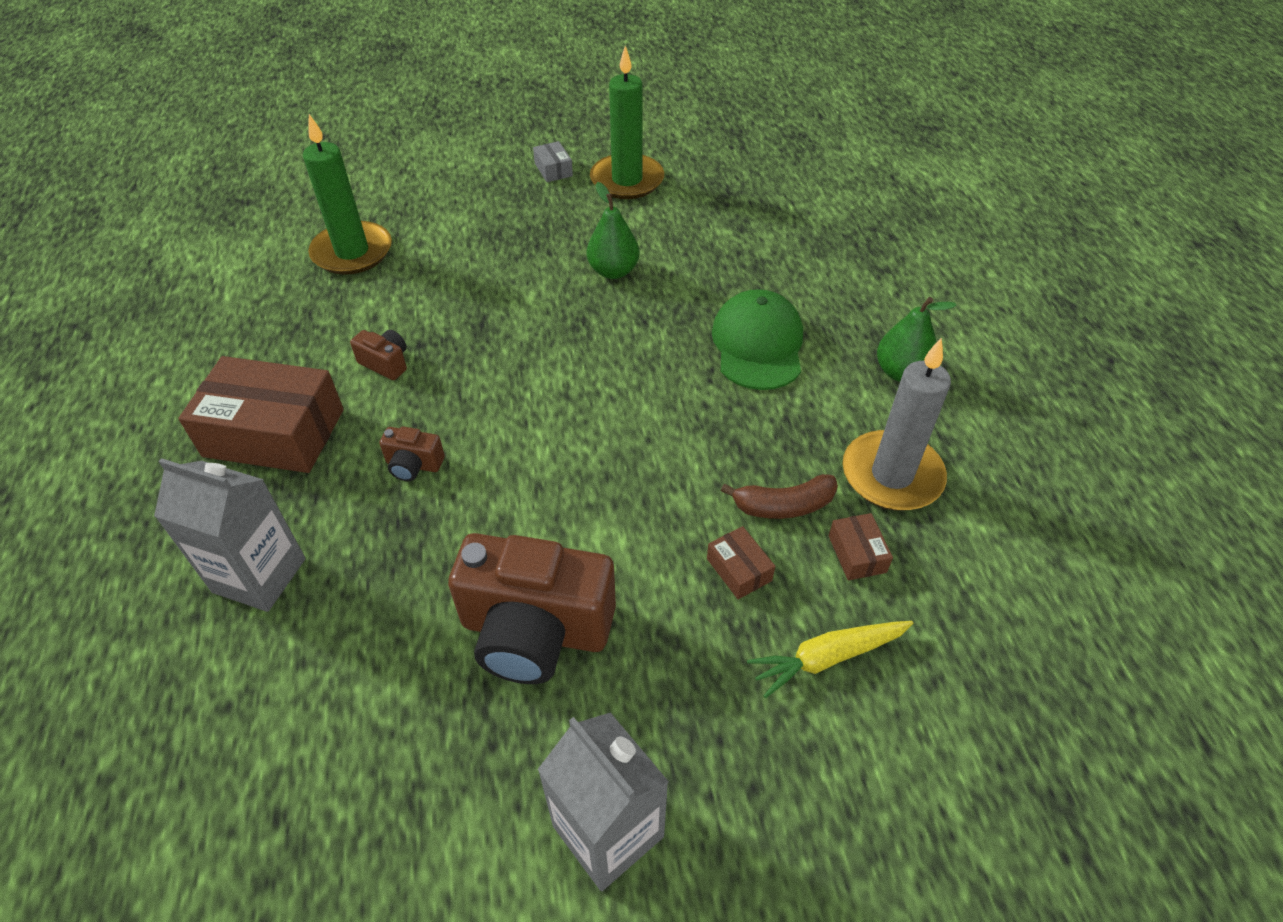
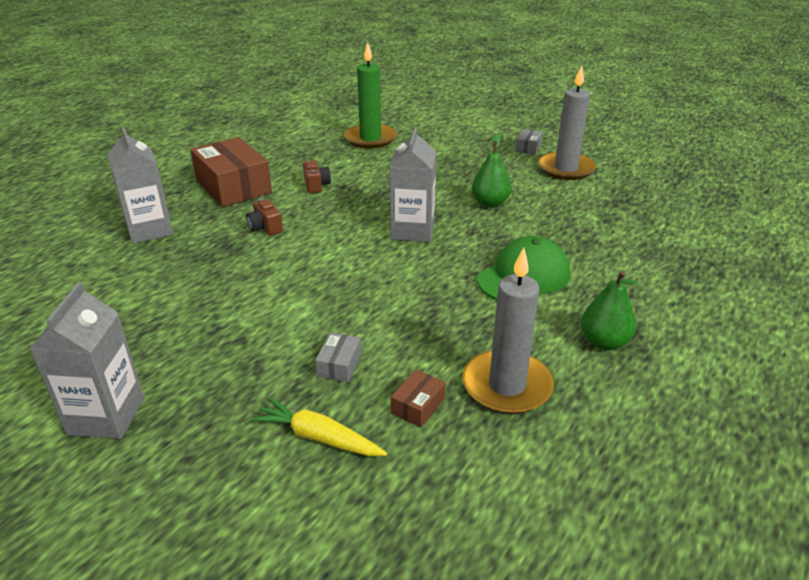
camera: 45 degrees right, 15 degrees down
(535, 630) = (208, 320): brown camera -> none
(585, 357) = (412, 231): none -> grey carton
(627, 180) = (565, 169): green candle -> grey candle
(739, 569) = (339, 365): brown box -> grey box
(783, 506) = (412, 355): brown banana -> none

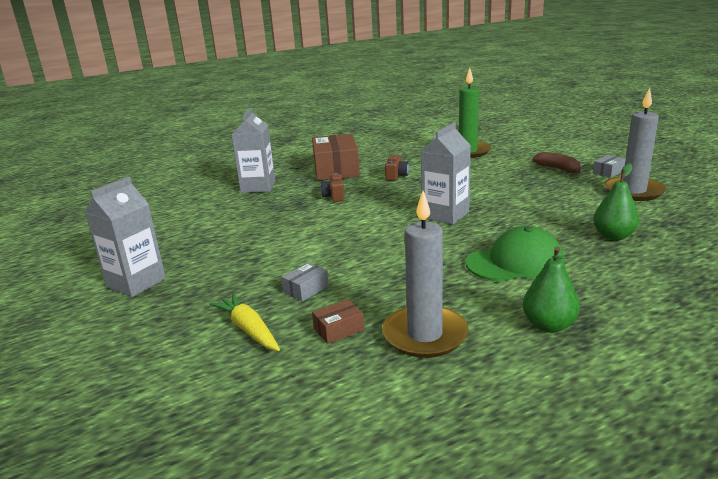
camera: 30 degrees right, 10 degrees down
(480, 150) = (558, 169): none -> brown banana
(490, 203) = (532, 206): green pear -> green pear (613, 236)

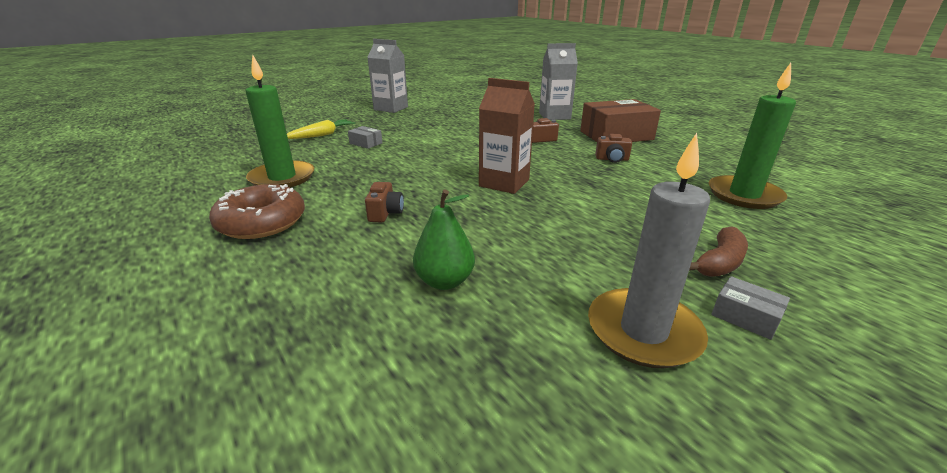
camera: 80 degrees right, 5 degrees up
(339, 329) = (307, 155): brown box -> none
(425, 335) = (282, 178): grey candle -> green candle
(445, 215) = (504, 183): grey carton -> brown carton
(515, 262) = (385, 213): green cap -> brown camera
(548, 325) = (262, 222): green pear -> brown donut

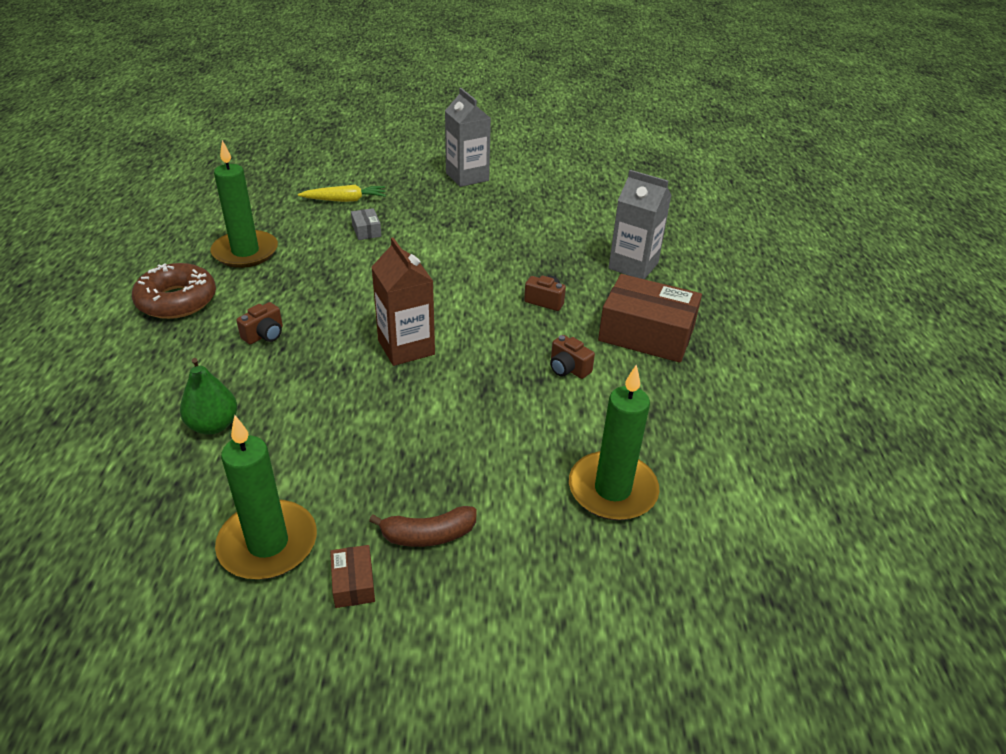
camera: 35 degrees right, 10 degrees up
(643, 331) = (268, 544): grey candle -> green candle
(745, 317) = (353, 583): grey box -> brown box

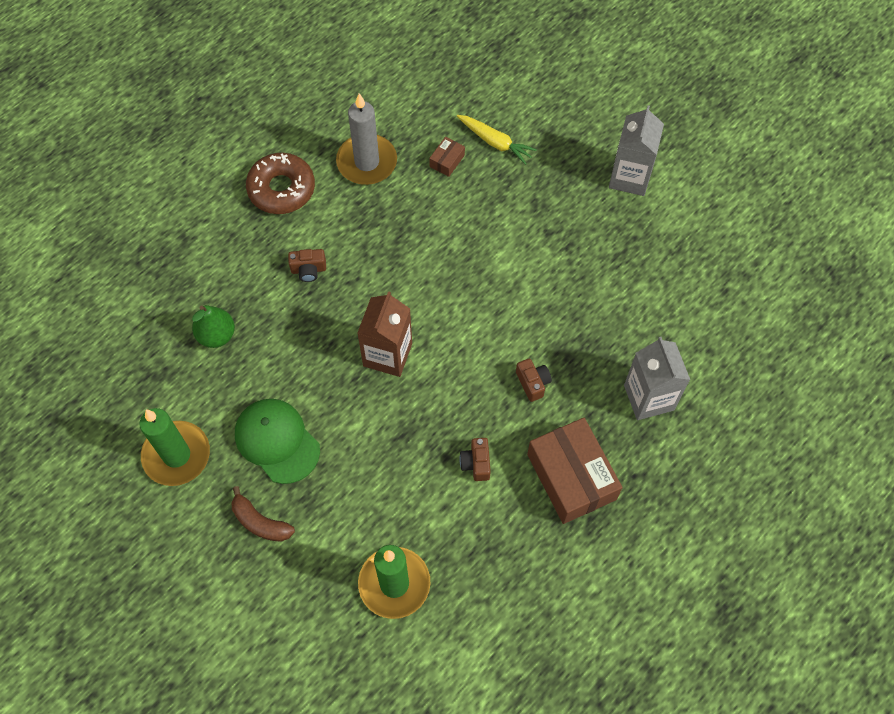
camera: 45 degrees right, 25 degrees up
(245, 252) = (367, 162): green candle -> grey candle
(353, 583) = (196, 520): brown box -> brown box (447, 161)
(366, 230) = (476, 197): grey box -> none
(371, 463) = (277, 441): none -> green cap

